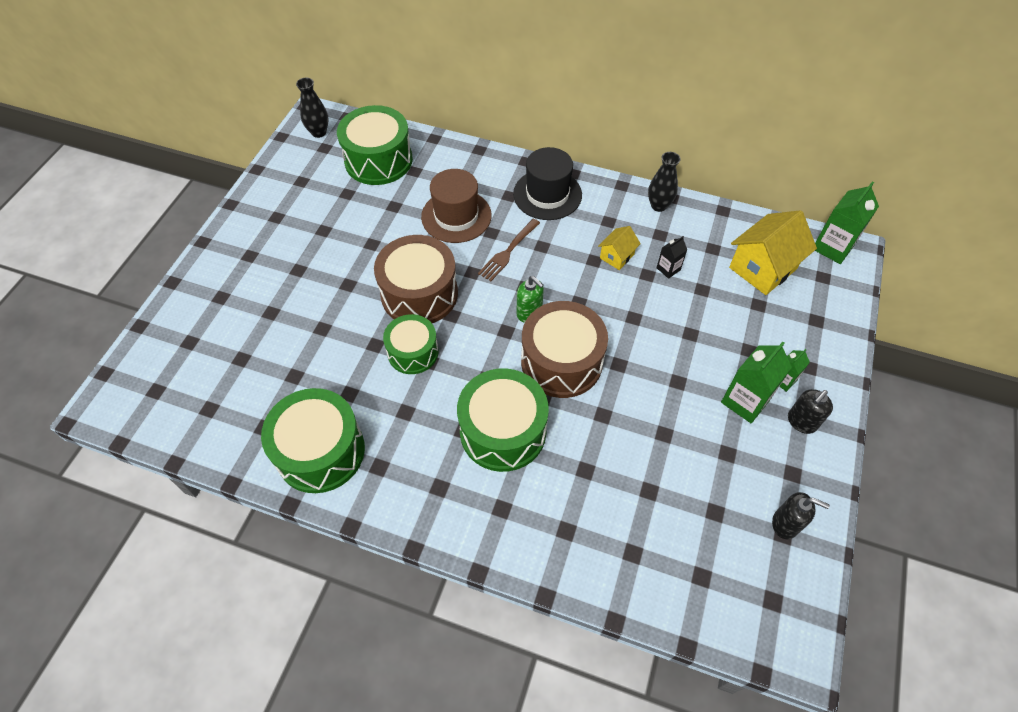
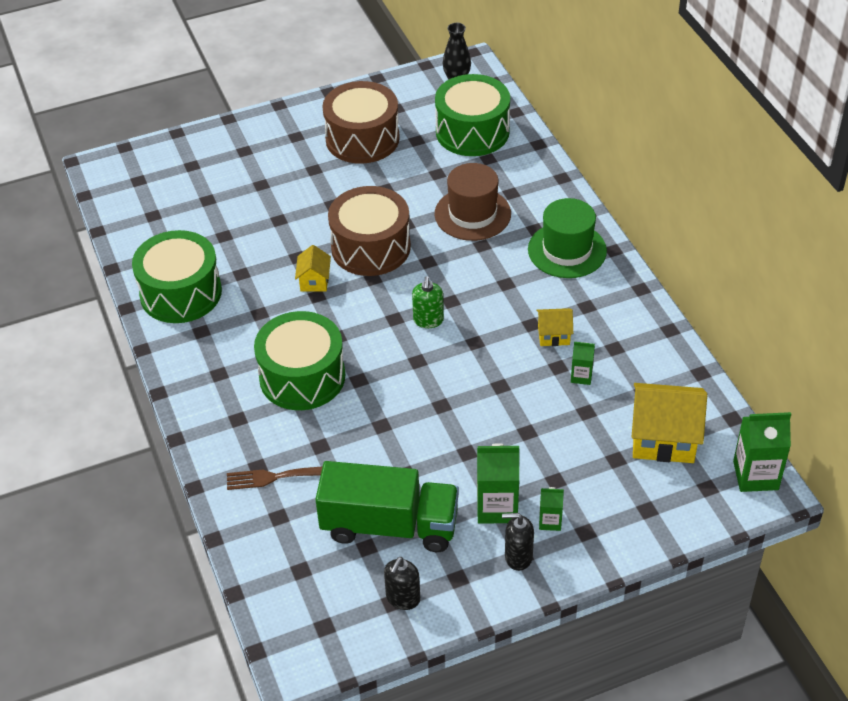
camera: 50 degrees right, 10 degrees down
(413, 352) = (314, 281): green drum -> yellow house
(508, 251) = (475, 267): brown fork -> brown fork (277, 477)
(547, 194) = (567, 250): black hat -> green hat
(561, 362) = (403, 369): brown drum -> brown drum (362, 139)
(658, 206) = (648, 327): black vase -> none
(668, 269) = (581, 376): black carton -> green carton
(707, 481) = (389, 525): none -> green truck
(785, 524) = (403, 598): black soap dispenser -> black soap dispenser turned 45 degrees clockwise

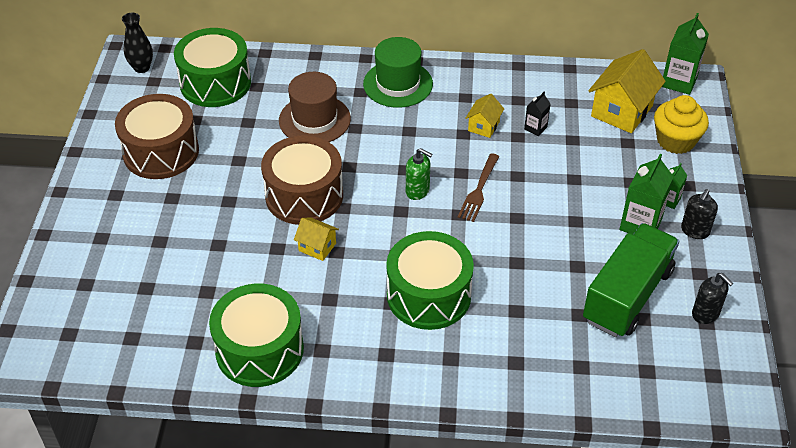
camera: 65 degrees left, 0 degrees up
(277, 477) = (535, 352): brown fork -> brown fork (479, 189)
(581, 376) = (535, 128): green carton -> black carton
(650, 500) = (675, 141): none -> yellow cupcake

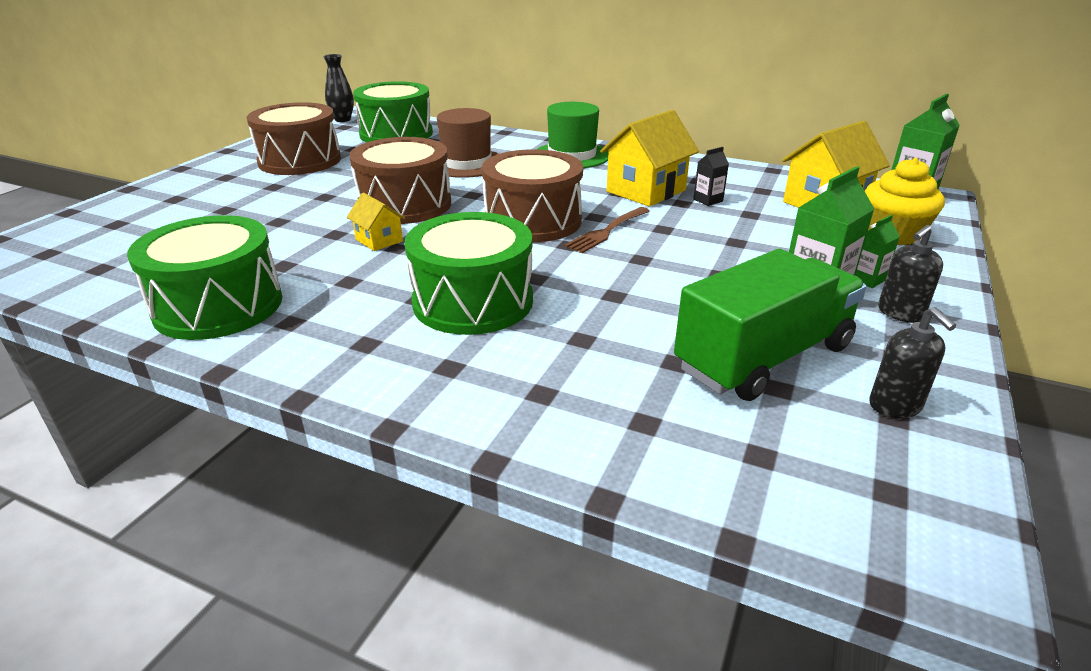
camera: 20 degrees right, 15 degrees down
(417, 191) = (533, 221): green soap dispenser -> brown drum
(483, 126) = (646, 191): yellow house -> yellow house, size x1.91

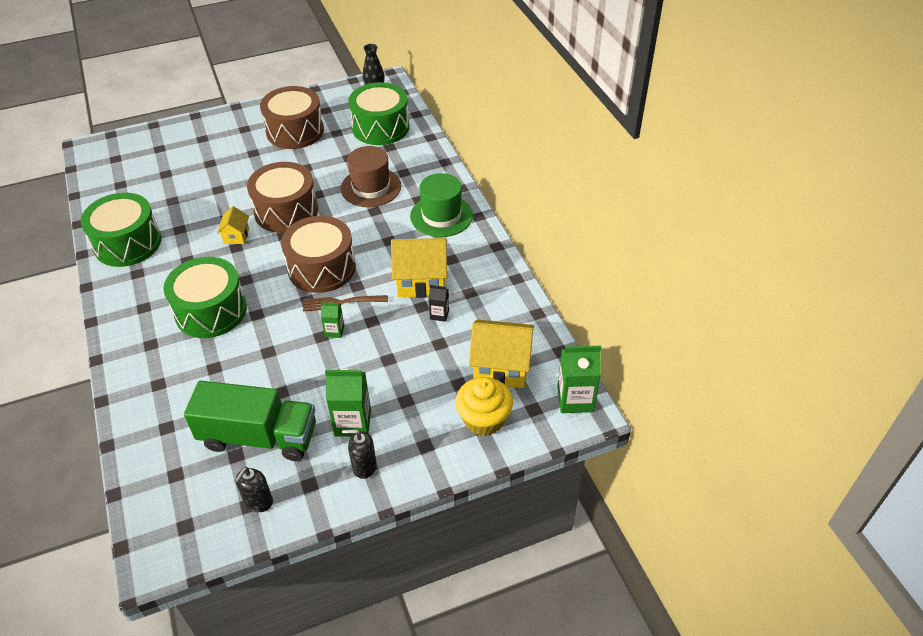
camera: 45 degrees right, 15 degrees up
(866, 279) = (396, 435): green carton -> green carton (334, 331)

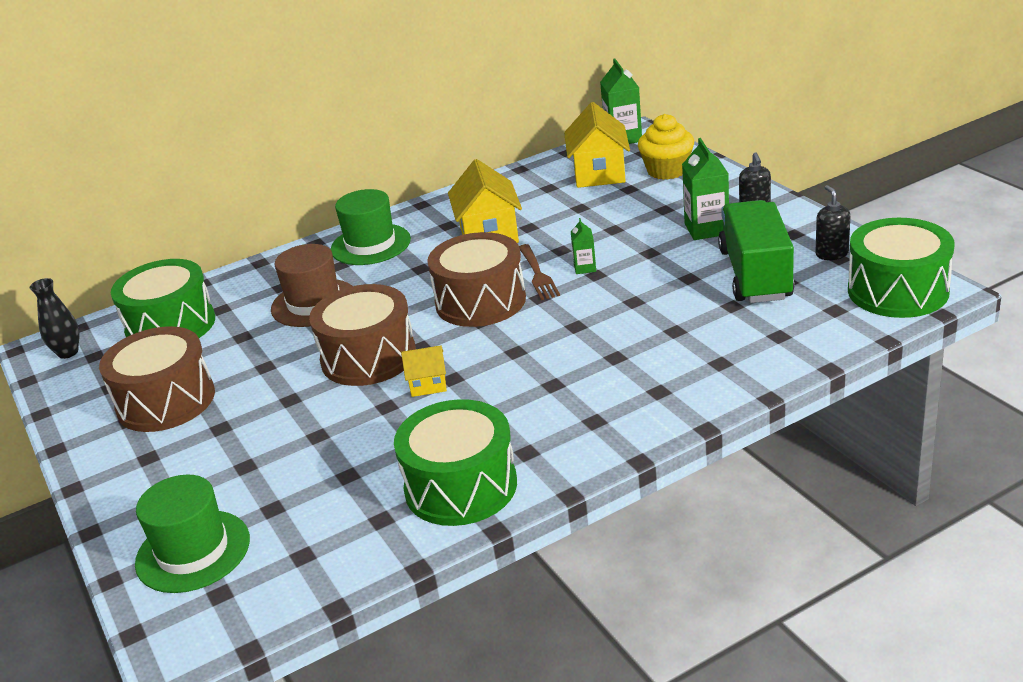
camera: 95 degrees left, 15 degrees down
(153, 148) = (193, 551): none -> green hat
(211, 311) = (582, 361): green drum -> green drum (897, 291)
(258, 502) = (831, 254): black soap dispenser -> black soap dispenser turned 120 degrees counterclockwise
(439, 314) = (538, 215): black carton -> none

